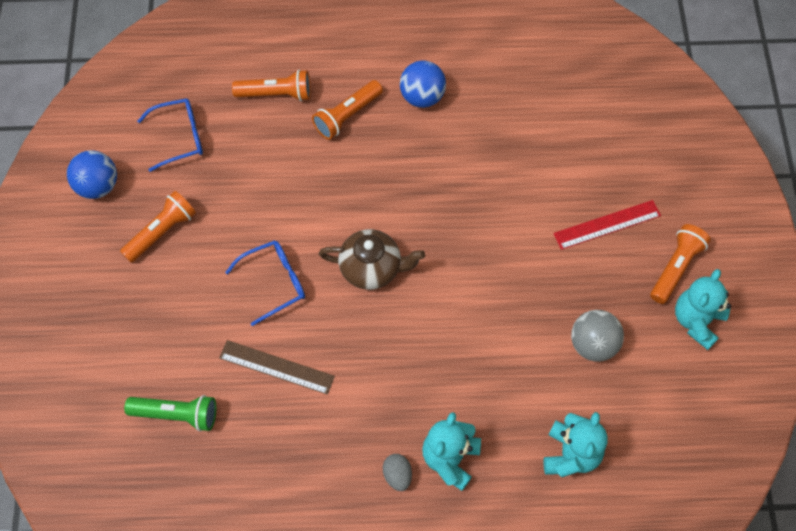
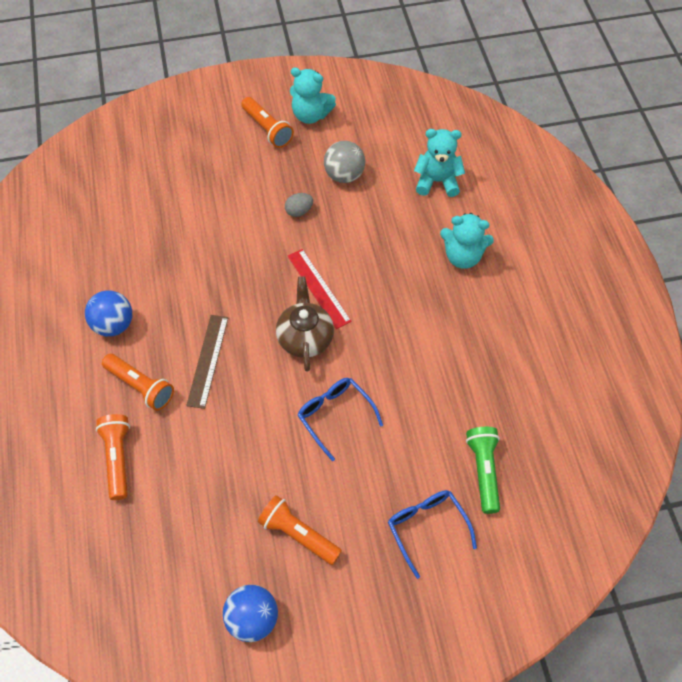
camera: 100 degrees left, 5 degrees down
(179, 137) = (181, 546): blue glasses -> blue glasses (427, 528)
(276, 367) = (417, 397): brown ruler -> brown ruler (208, 360)
(397, 475) = (487, 290): grey egg -> grey egg (299, 211)
(607, 225) = (235, 174): red ruler -> red ruler (318, 288)
(676, 268) = (267, 129): orange flashlight -> orange flashlight turned 150 degrees counterclockwise

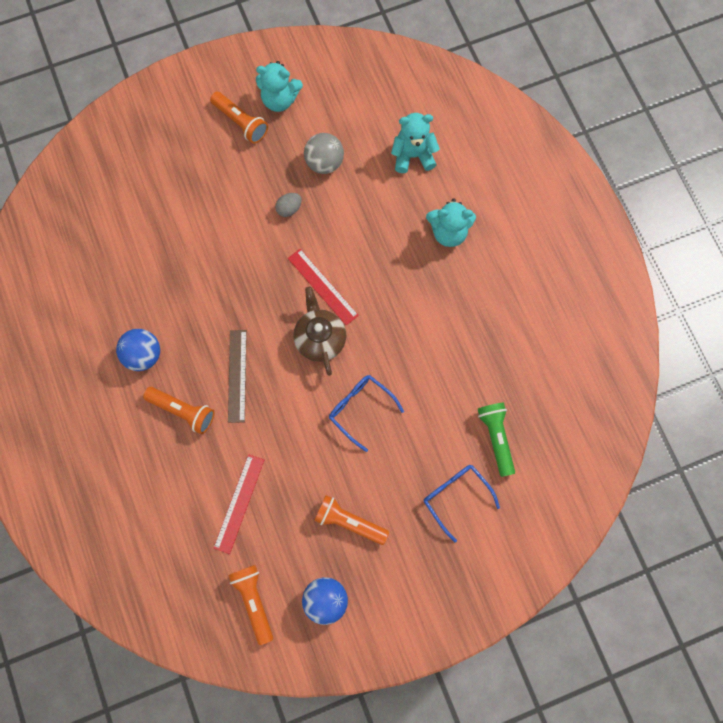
camera: 10 degrees left, 15 degrees up
(118, 458) = (179, 482): orange flashlight -> orange flashlight (254, 601)
(178, 493) = (239, 503): none -> red ruler

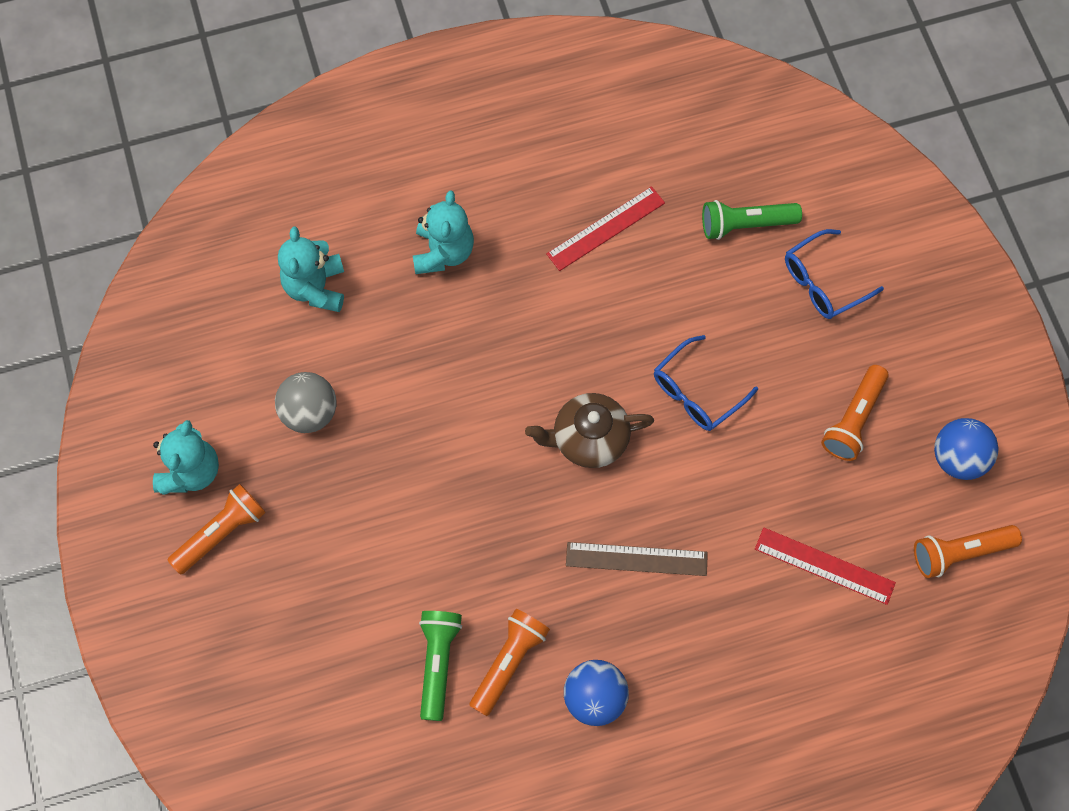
camera: 85 degrees left, 5 degrees down
(163, 258) = (438, 663): none -> green flashlight
(183, 411) = (686, 640): orange flashlight -> orange flashlight (509, 662)
(289, 209) = (379, 469): grey egg -> none
(323, 286) = (509, 429): red ruler -> red ruler (605, 228)

